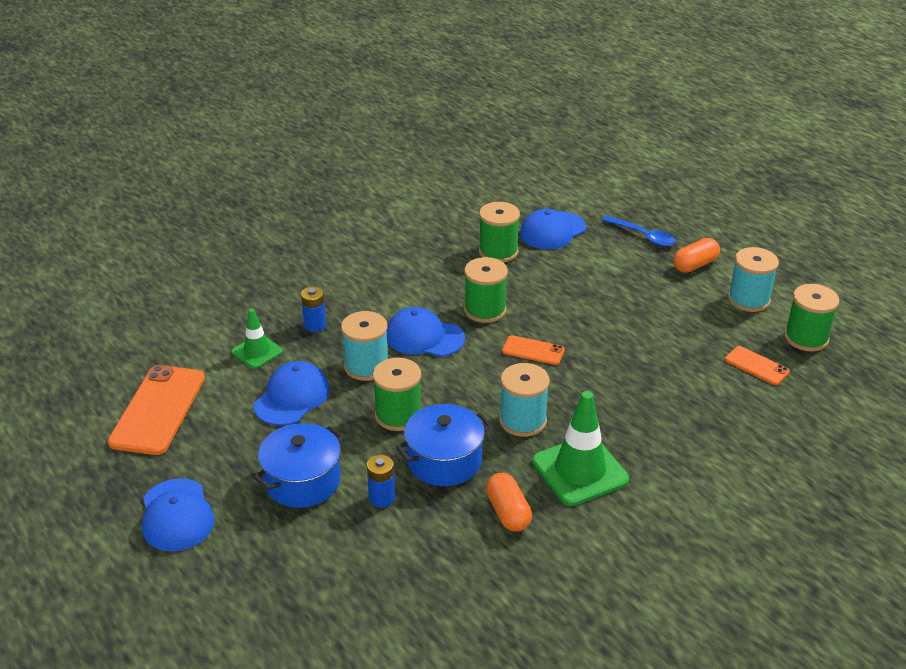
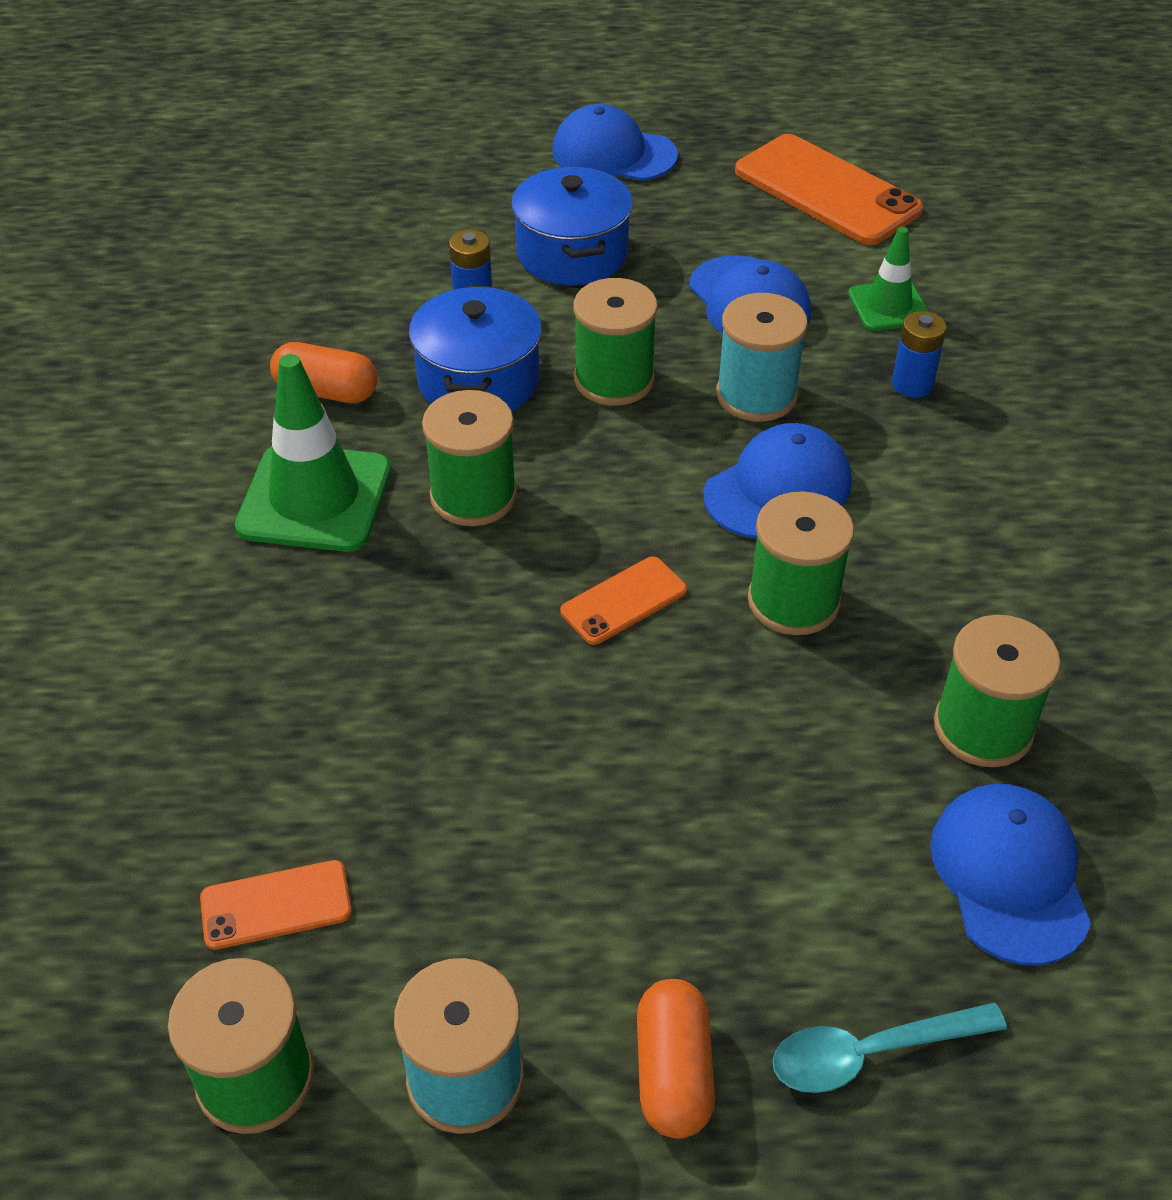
camera: 125 degrees right, 10 degrees up
(522, 421) = (473, 496): turquoise spool -> green spool
(643, 236) = (869, 1053): blue spoon -> turquoise spoon

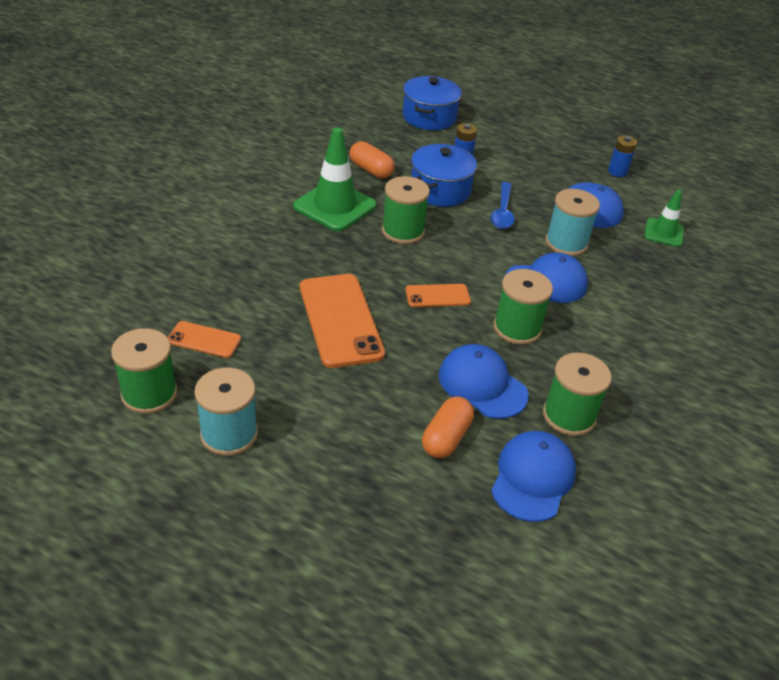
camera: 25 degrees right, 5 degrees down
(572, 253) = (523, 158): blue pot -> blue pot (429, 117)
(613, 153) = (575, 126): blue cap -> blue cap (482, 384)
(614, 380) = (502, 212): green spool -> blue spoon
(673, 1072) = (315, 475): orange capsule -> orange capsule (446, 438)
(827, 191) = (670, 176): orange phone -> orange phone (340, 320)
(869, 1053) = (408, 511): turquoise spoon -> none
(912, 384) = (649, 268): blue battery -> blue battery (617, 172)

